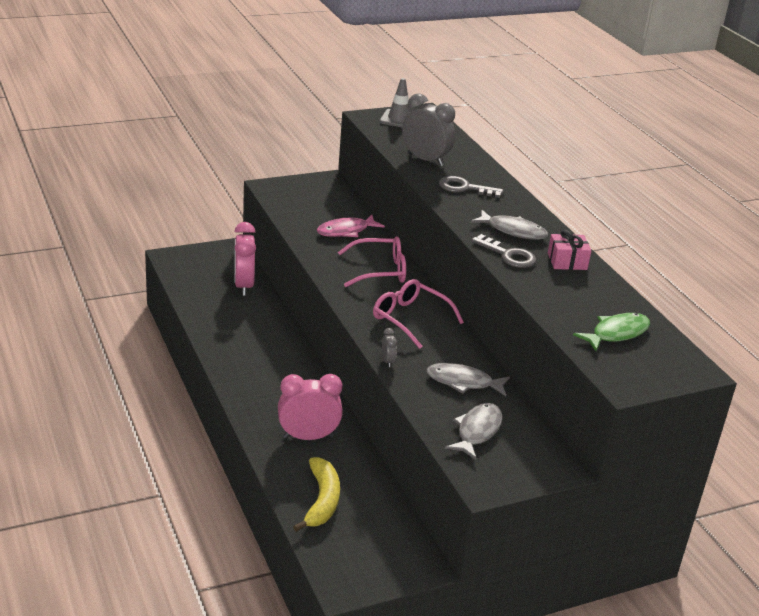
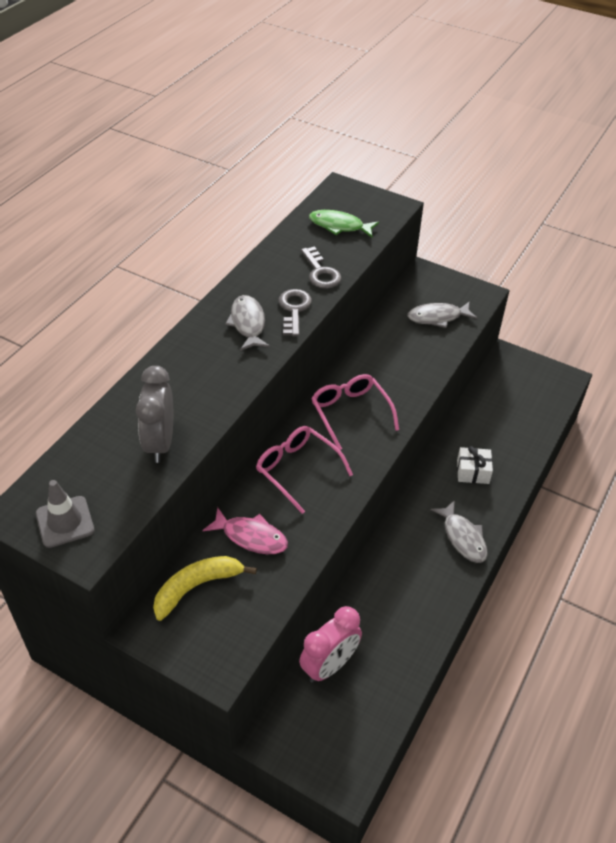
camera: 125 degrees left, 15 degrees up
(308, 437) = (472, 472): pink clock -> white gift
(322, 500) = (518, 427): yellow banana -> yellow banana (197, 587)
(387, 361) = (420, 394): grey clock -> none
(409, 318) = (350, 412): pink glasses -> pink glasses turned 150 degrees clockwise
(463, 382) = (395, 346): grey fish -> grey fish (463, 537)
(464, 188) = (196, 386): grey key -> grey key (321, 273)
(567, 261) = (264, 279): pink gift -> none

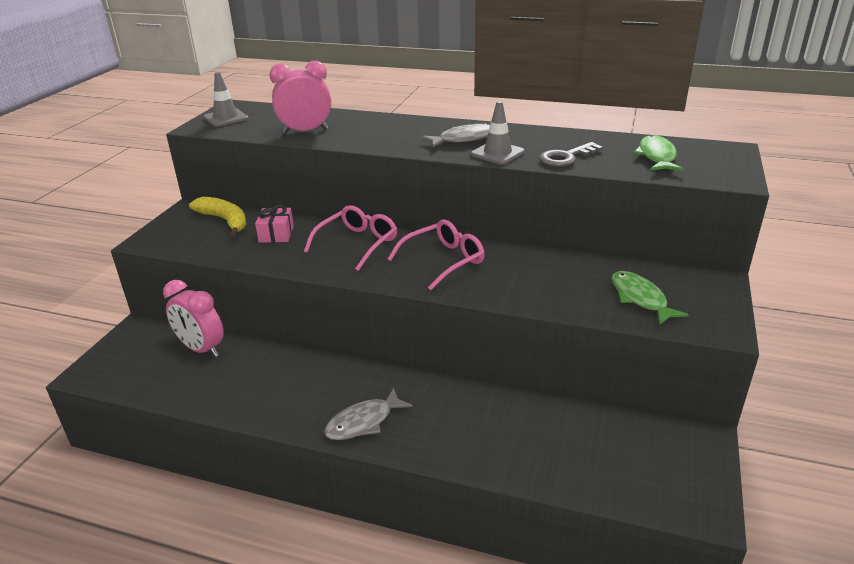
camera: 80 degrees right, 15 degrees down
(160, 443) = (305, 131): grey clock -> pink clock
(251, 537) = (276, 234): pink fish -> pink gift
(294, 309) = (497, 153): grey key -> grey traffic cone
(437, 317) = (640, 298): grey fish -> green fish
(472, 472) = (467, 422): white gift -> none

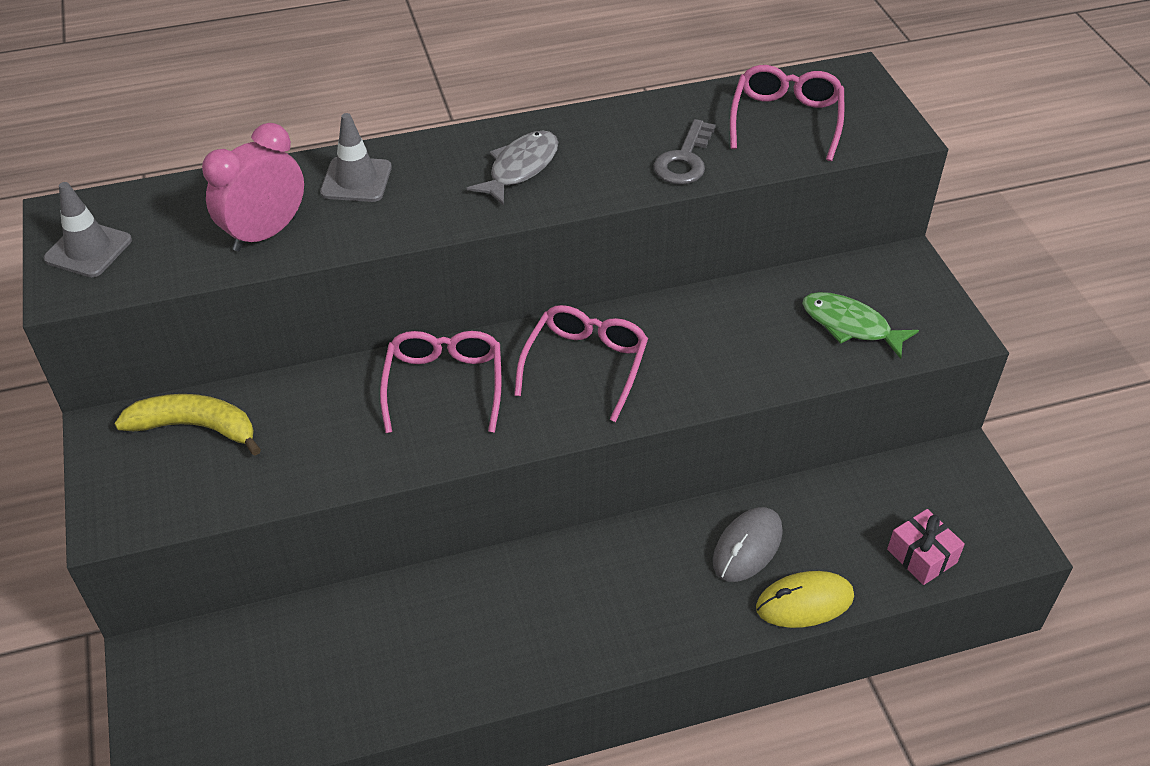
camera: 35 degrees left, 15 degrees up
(201, 349) = (290, 639): pink clock -> none
(276, 234) = (307, 418): pink gift -> pink gift (921, 556)
(363, 422) = (611, 629): grey fish -> none
(492, 419) = (747, 547): none -> grey mouse
(497, 153) = (593, 183): grey traffic cone -> grey traffic cone (356, 180)
(501, 467) = (804, 602): none -> yellow mouse
(657, 156) = (786, 119): green fish -> pink glasses

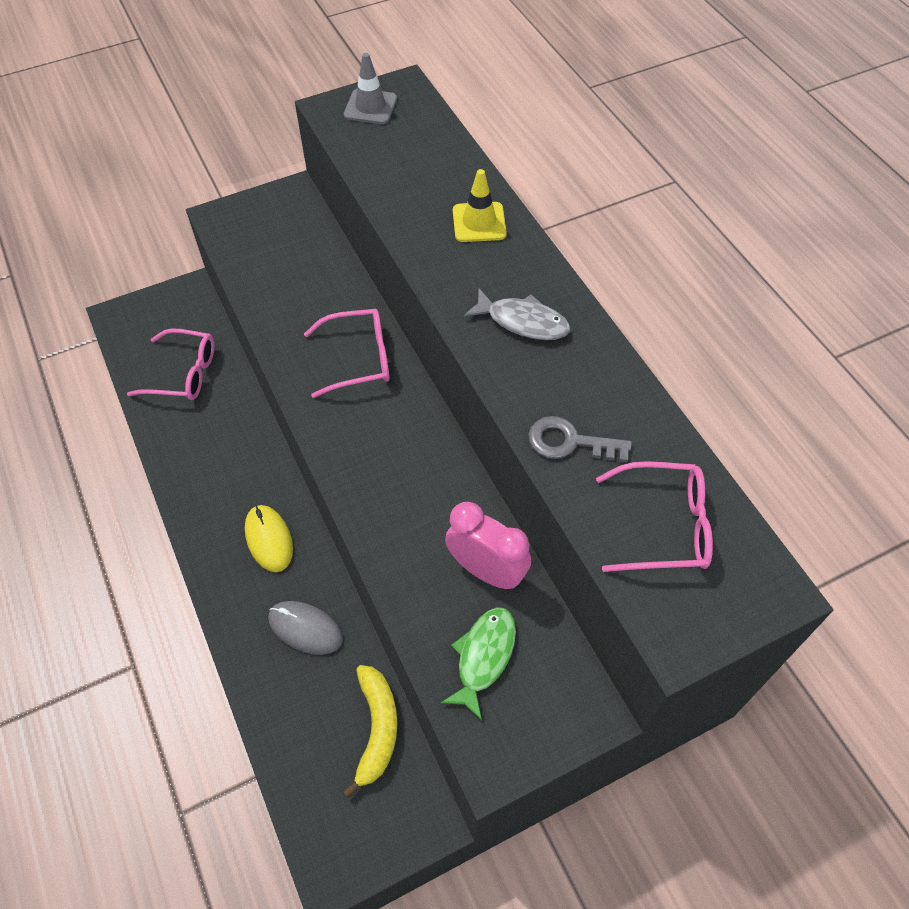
camera: 80 degrees right, 10 degrees up
(196, 427) = (300, 234): yellow banana -> yellow banana (376, 729)
(265, 233) = (405, 187): pink clock -> pink clock (486, 571)
(356, 180) = (479, 222): grey traffic cone -> yellow traffic cone
(586, 364) = (396, 447): pink glasses -> pink glasses (184, 373)
(804, 602) = (253, 677): yellow mouse -> yellow mouse (269, 539)
(921, 556) = (309, 777): pink gift -> none

